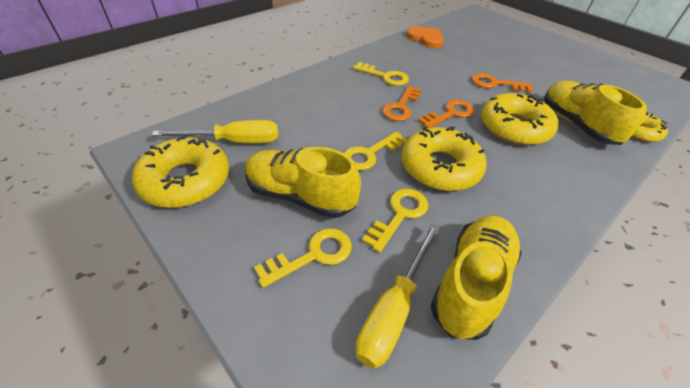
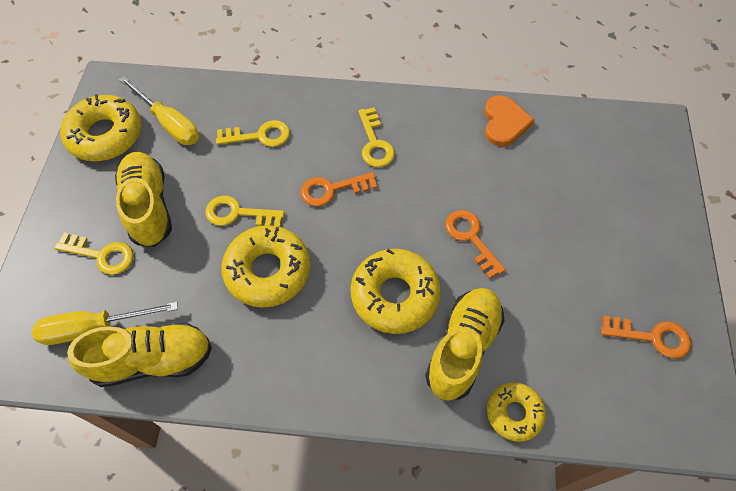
camera: 50 degrees right, 15 degrees up
(399, 215) = (183, 278): yellow key -> yellow key (259, 136)
(450, 114) = (363, 232): orange key -> orange key (652, 337)

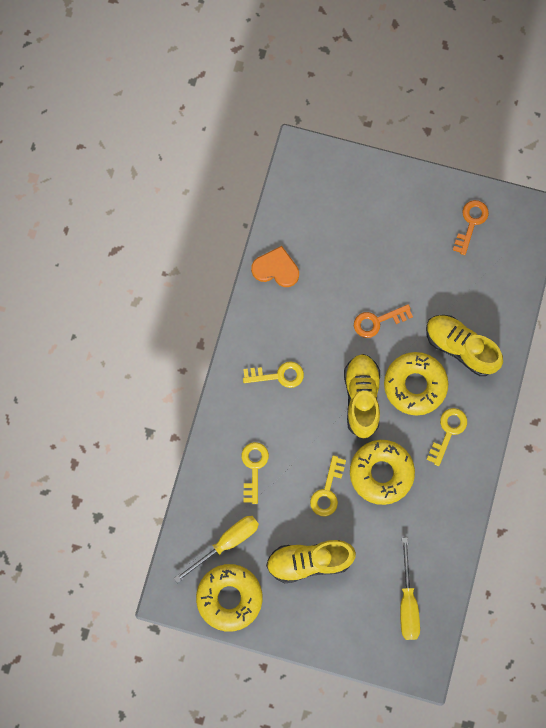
camera: 80 degrees left, 15 degrees up
(101, 255) = (347, 598): yellow key -> yellow key (448, 432)
(153, 360) = (438, 559): yellow shoe -> yellow shoe (361, 398)
(332, 189) = (317, 416): orange key -> none
(514, 413) = (508, 326): yellow donut -> none

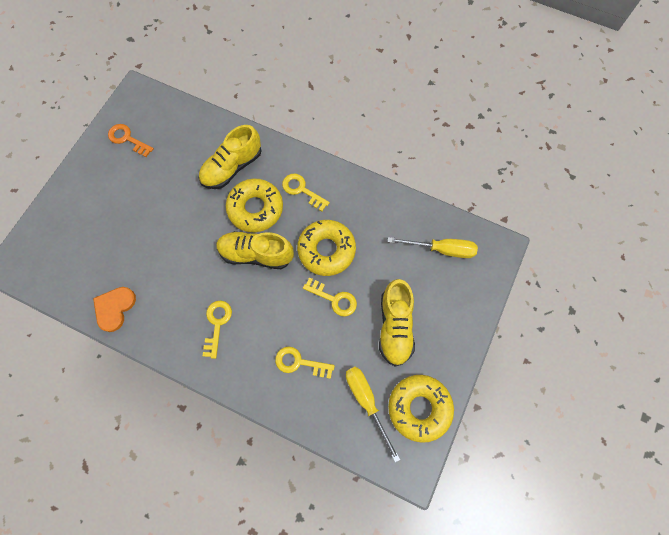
camera: 80 degrees left, 5 degrees down
(377, 321) = (191, 228): orange key -> none

